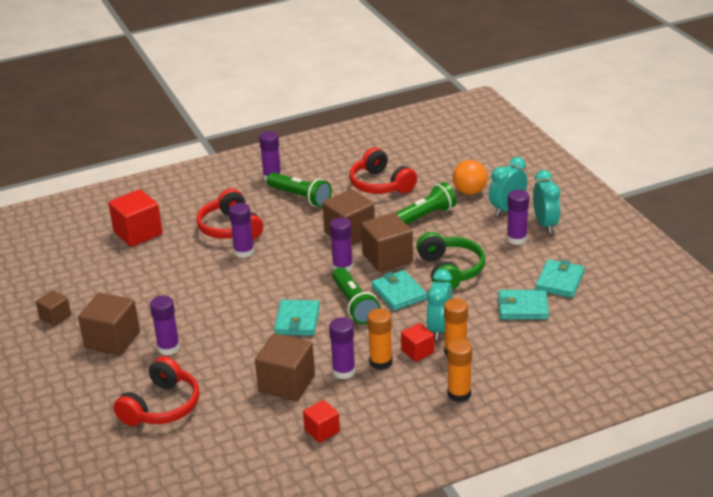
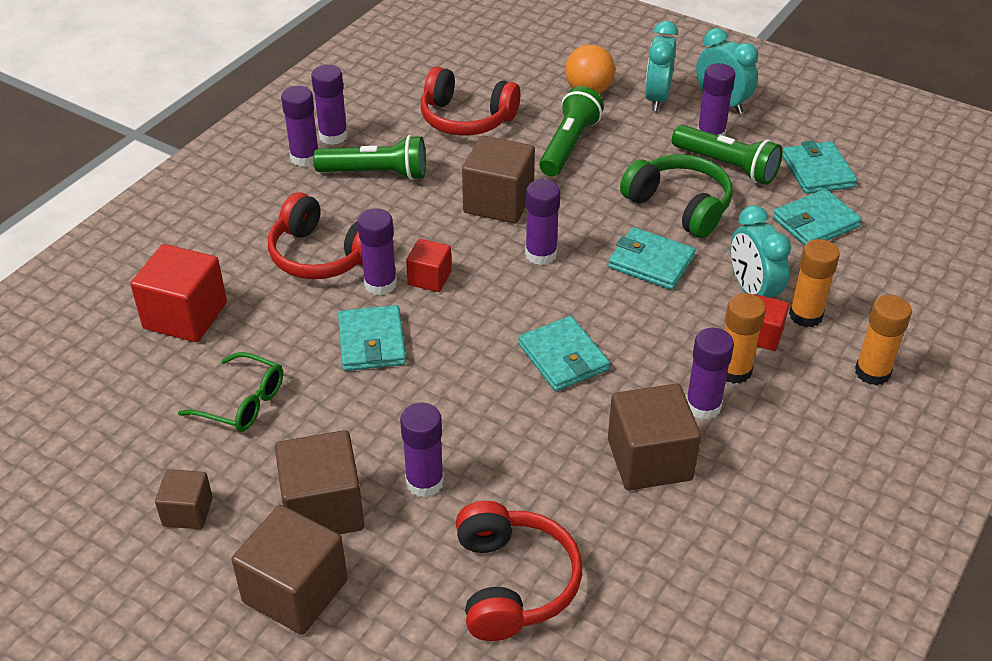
camera: 35 degrees left, 10 degrees up
(124, 281) = (241, 402): none -> green glasses
(211, 277) = (371, 342): none -> turquoise wallet
(298, 171) = (333, 136): none -> purple glue stick
(322, 431) = (769, 508): red cube -> red cube (429, 278)
(354, 305) = (613, 302): green flashlight -> green flashlight (727, 166)
(387, 258) = (584, 218): brown cube -> brown cube (295, 591)

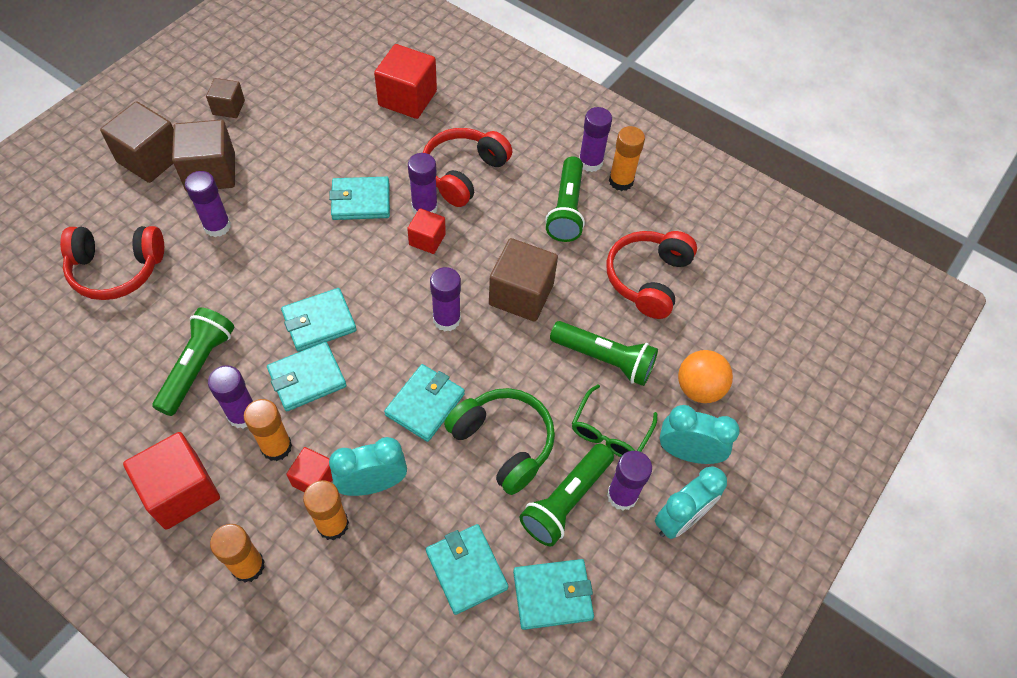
camera: 90 degrees right, 15 degrees up
(241, 402) = (316, 130): green glasses -> green glasses (610, 431)
(333, 136) = (621, 181): purple glue stick -> orange glue stick
(642, 357) = (307, 378): none -> turquoise wallet
(649, 459) = (198, 366): brown cube -> green flashlight
(679, 206) = (503, 443): green headphones -> green headphones turned 90 degrees counterclockwise
(812, 442) = (181, 491): none -> red cube

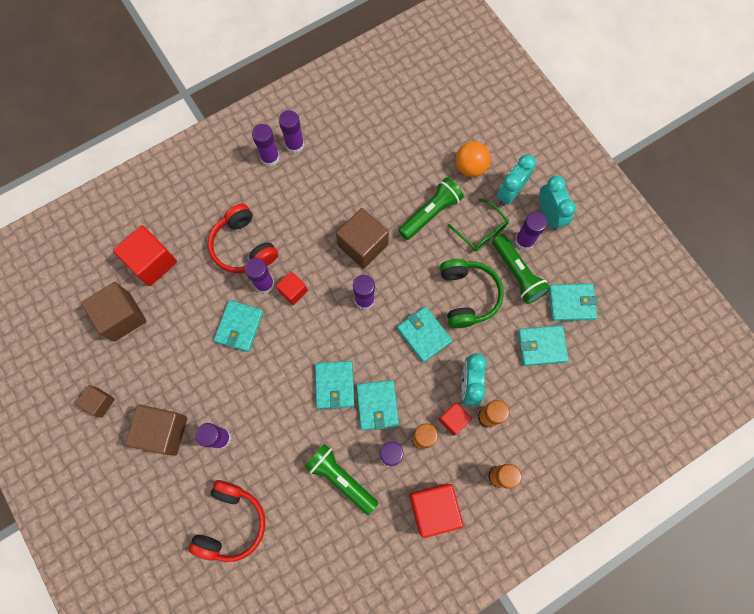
camera: 65 degrees left, 15 degrees up
(150, 159) = (129, 477): brown cube -> brown cube (122, 317)
(503, 443) = (467, 296): green headphones -> green headphones turned 105 degrees clockwise
(552, 595) = (571, 303): turquoise wallet -> turquoise wallet turned 75 degrees clockwise
(566, 209) = (304, 190): green flashlight -> none
(621, 181) = (295, 145): orange glue stick -> purple glue stick
(648, 279) = (381, 162): red headphones -> none

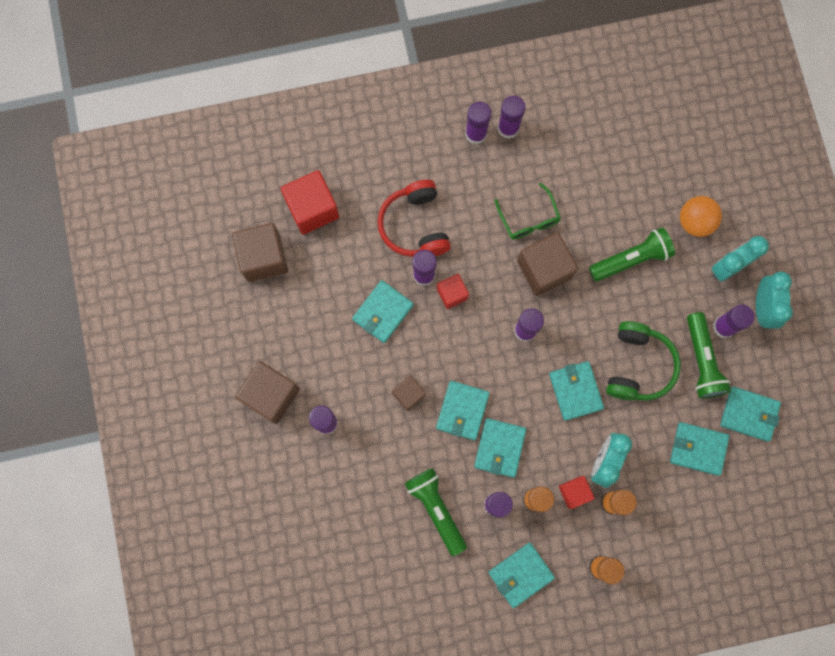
camera: 20 degrees right, 5 degrees up
(100, 402) = (215, 341): brown cube -> brown cube (408, 394)
(231, 522) = (311, 512): red headphones -> none
(433, 508) = (520, 574): red cube -> turquoise wallet
(481, 230) = (680, 298): green glasses -> green glasses (528, 218)

